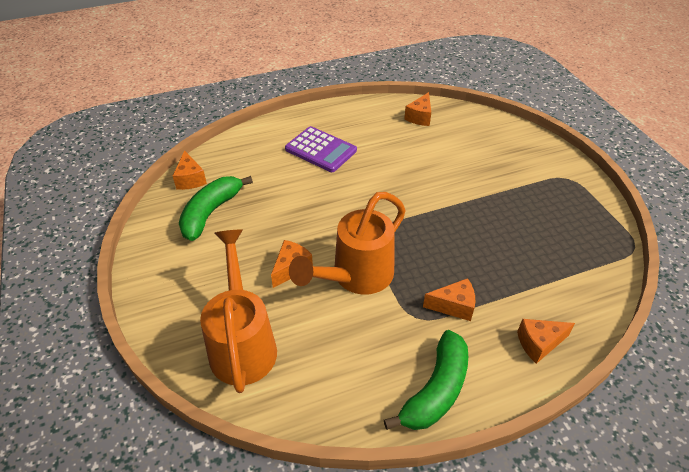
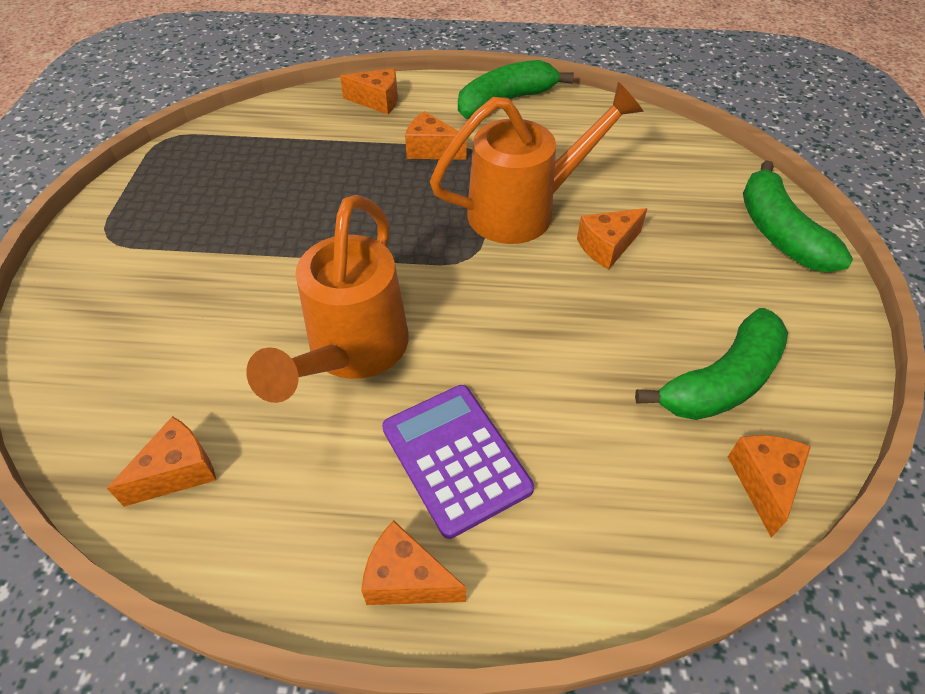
camera: 155 degrees left, 5 degrees up
(175, 321) = (779, 232): none -> green banana
(242, 342) = (692, 188): orange watering can -> orange watering can (351, 354)
(317, 117) = (406, 579): none -> orange cheese

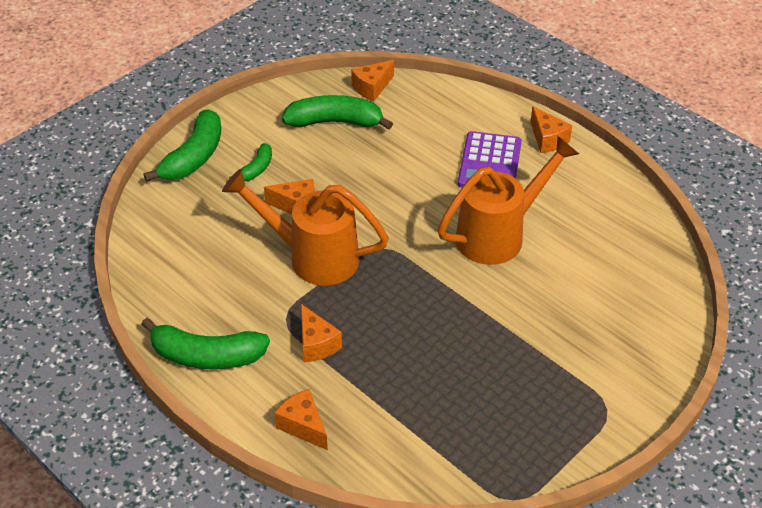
camera: 140 degrees left, 5 degrees down
(178, 471) = (624, 229): orange cheese -> none
(704, 260) = (256, 169): none -> green banana

